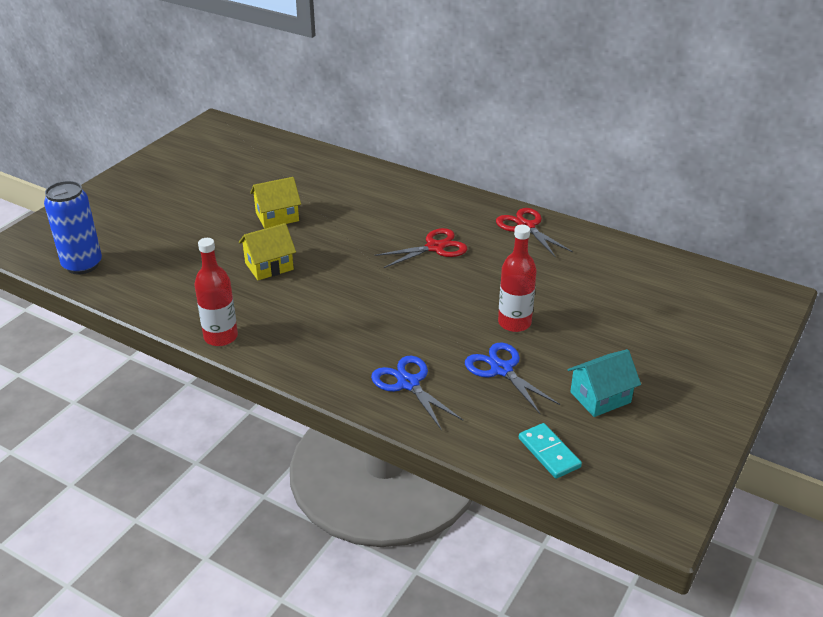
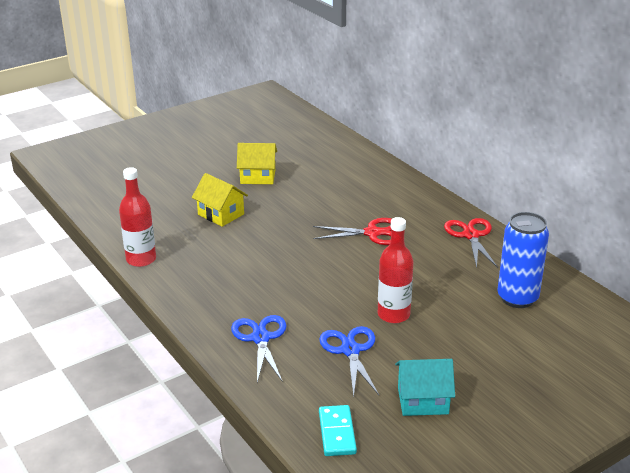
camera: 25 degrees right, 5 degrees down
(82, 265) = (82, 179): blue can -> blue can (517, 298)
(269, 266) = (221, 214): yellow house -> yellow house turned 45 degrees clockwise

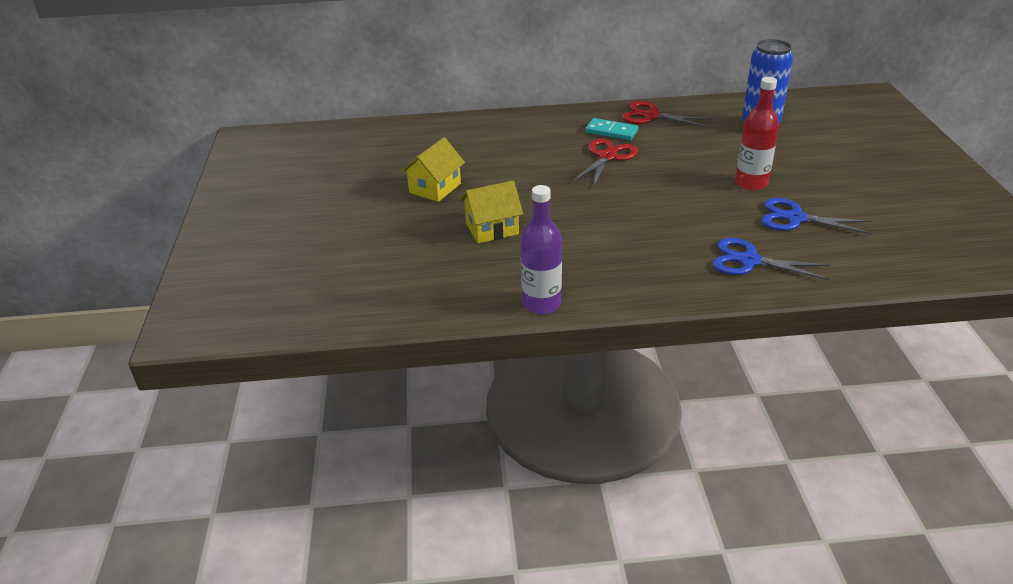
camera: 60 degrees left, 5 degrees up
(141, 259) = (541, 303): red bottle -> purple bottle
(337, 433) = (916, 256): turquoise domino -> turquoise domino (611, 132)
(423, 401) = (884, 204): turquoise house -> none

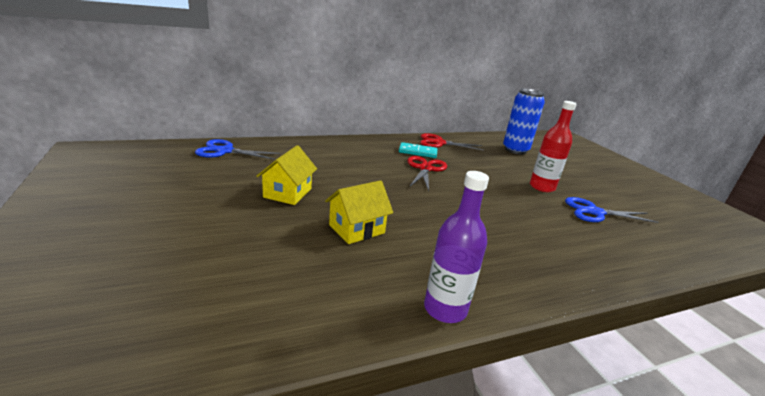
camera: 20 degrees left, 10 degrees down
(749, 261) = (594, 249): blue scissors -> blue scissors (224, 151)

